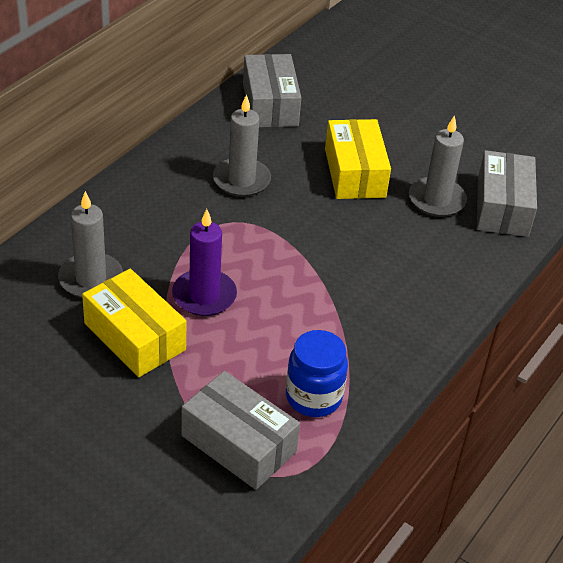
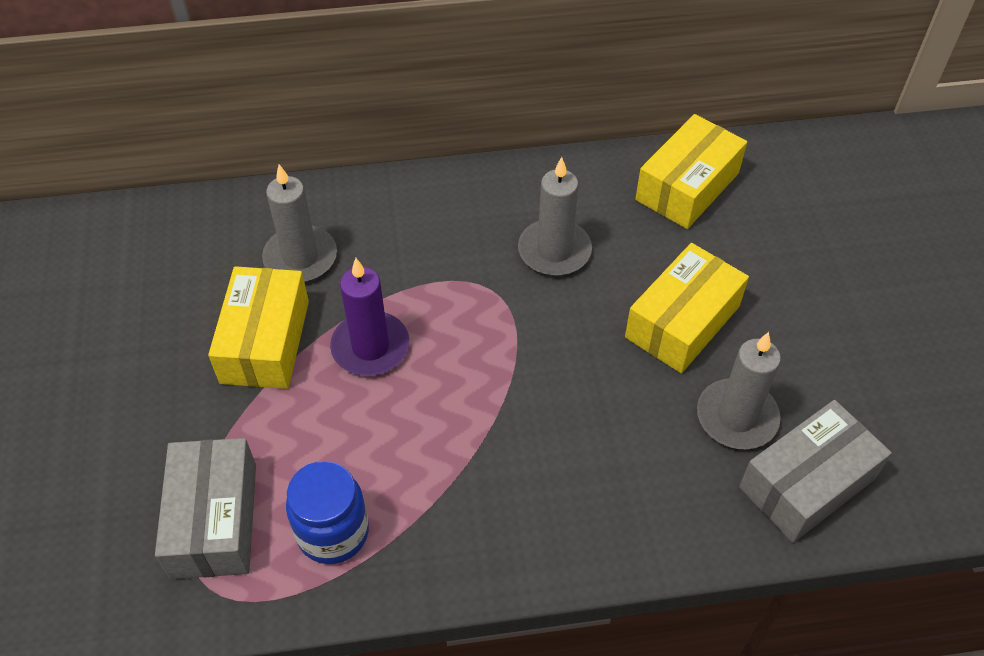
camera: 50 degrees right, 10 degrees up
(270, 104) = (687, 186): grey box -> yellow box

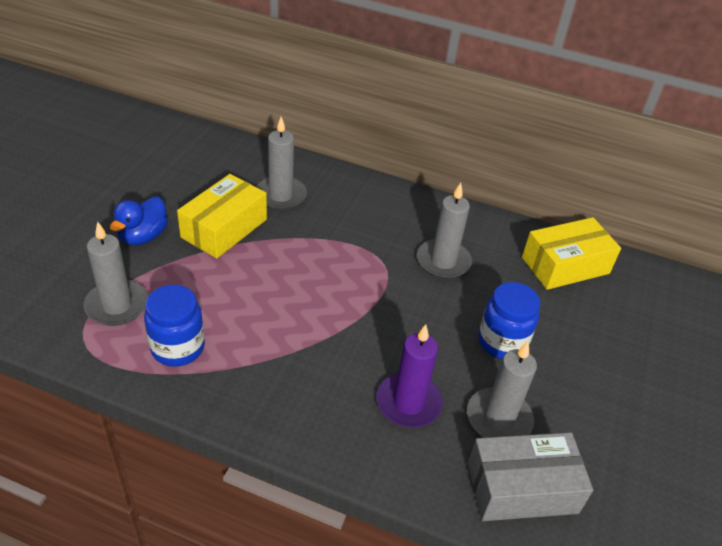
camera: 25 degrees right, 10 degrees down
(170, 407) = (143, 236): none -> blue duck
(214, 520) = (117, 305): grey box -> grey candle
(370, 347) = (283, 260): purple candle -> purple candle (408, 403)
(682, 322) = (502, 342): yellow box -> blue jar

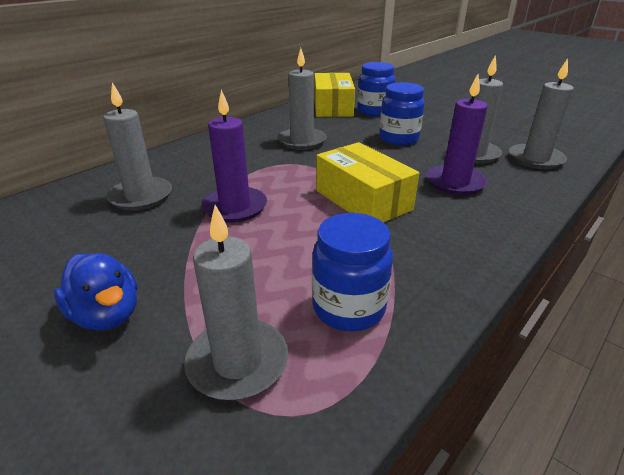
camera: 65 degrees left, 10 degrees down
(224, 228) = (159, 241): yellow box -> yellow box (363, 200)
(286, 252) = (235, 207): none -> purple candle
(522, 488) = (535, 159): grey box -> grey candle
(580, 307) = (374, 111): none -> blue jar

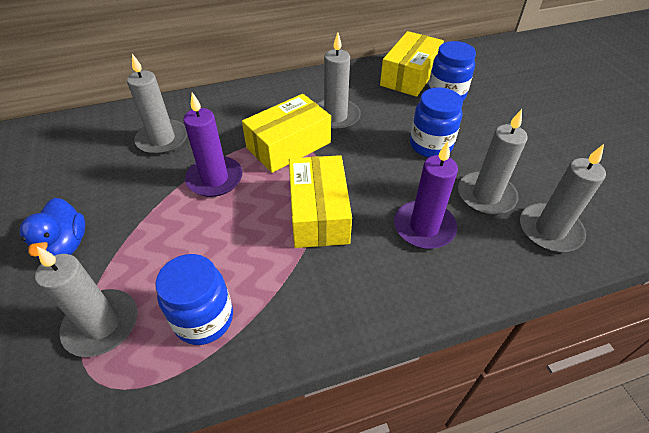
camera: 30 degrees right, 15 degrees up
(281, 167) = (289, 145): none -> yellow box

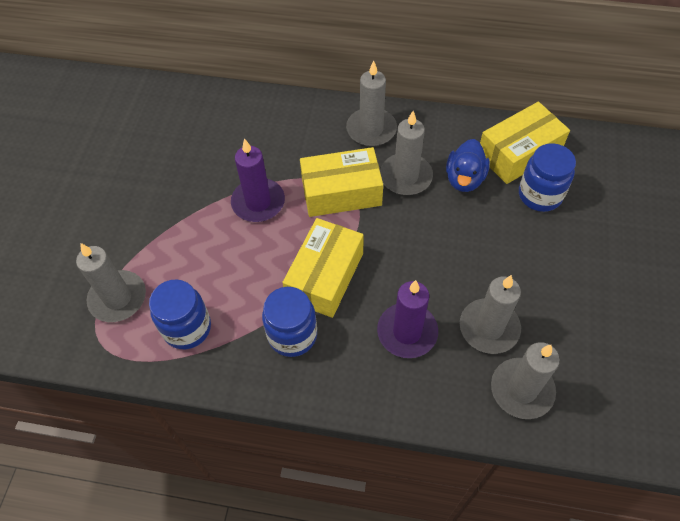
camera: 30 degrees right, 10 degrees up
(65, 246) = (119, 218): blue duck -> blue duck (464, 179)
(162, 139) = (236, 140): grey candle -> grey candle (371, 129)
(430, 145) = (477, 249): blue jar -> blue jar (292, 335)

